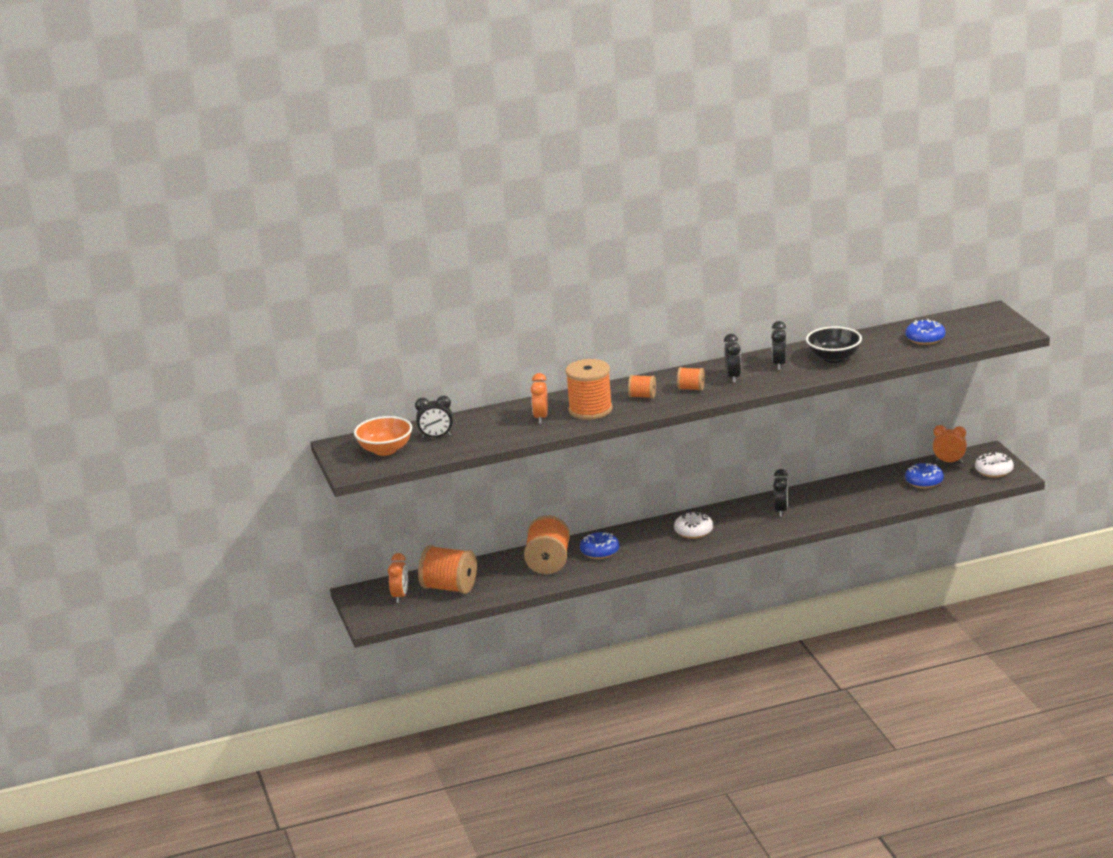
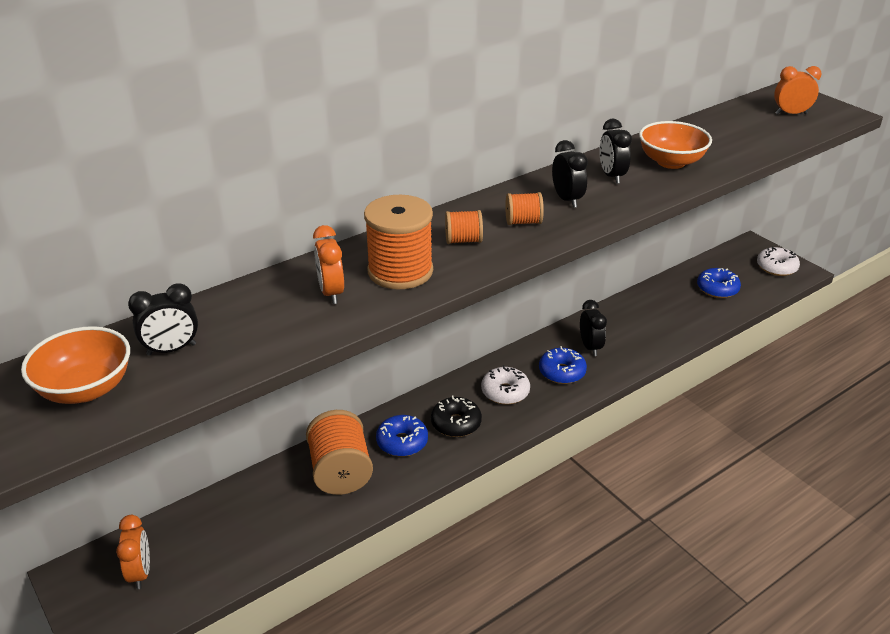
camera: 20 degrees left, 10 degrees up
(449, 587) = (212, 542): orange spool -> none
(645, 545) = (456, 423): none -> black donut
(834, 358) = (671, 162): black bowl -> orange bowl
(925, 339) = (753, 129): blue donut -> blue donut (562, 372)
(949, 462) = (724, 261): orange clock -> orange clock (791, 114)

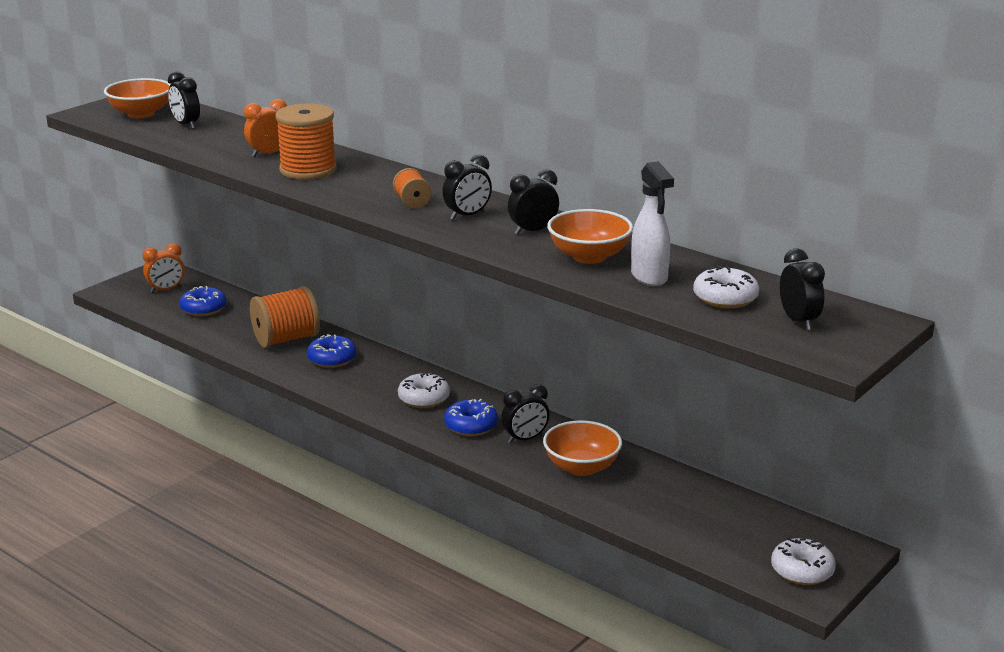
camera: 75 degrees right, 10 degrees down
(456, 423) = (366, 380): black donut -> none
(463, 240) = (367, 184): orange spool -> none
(639, 327) = (581, 467): none -> orange bowl
(714, 147) = (649, 277): none -> white spray bottle
(717, 289) = (707, 521): blue donut -> blue donut (203, 309)
(753, 128) = (725, 298): none -> white donut
(791, 114) = (798, 321): orange clock -> black clock

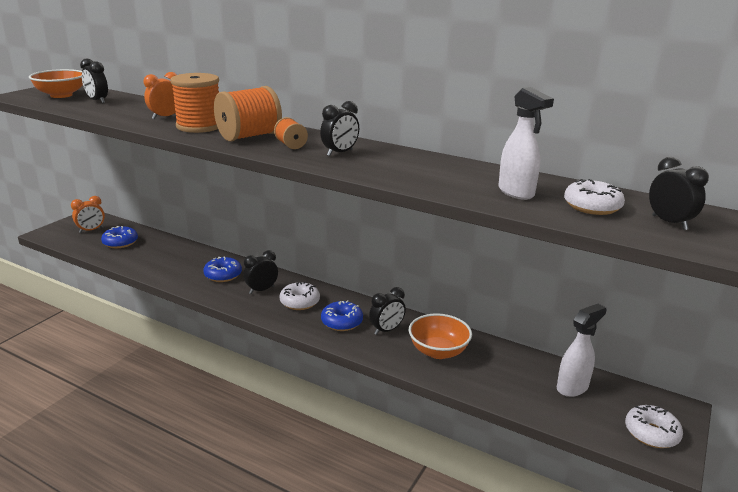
camera: 10 degrees left, 0 degrees up
(286, 339) = (186, 262): orange spool -> orange spool (249, 136)
(533, 231) = (399, 162): black clock -> black clock (261, 290)
(589, 256) = (456, 179): orange bowl -> none
(732, 518) = (572, 387): none -> white spray bottle

